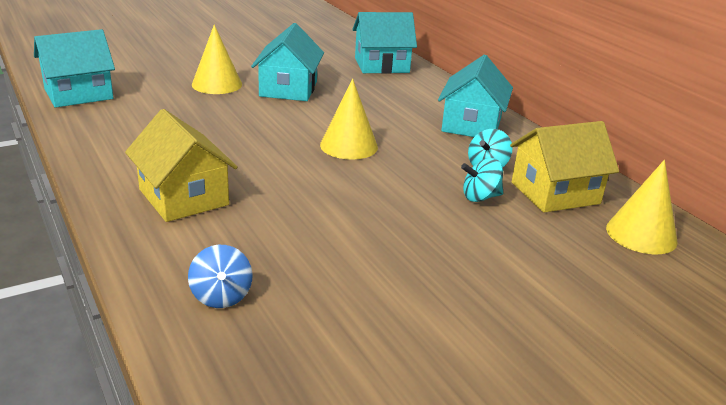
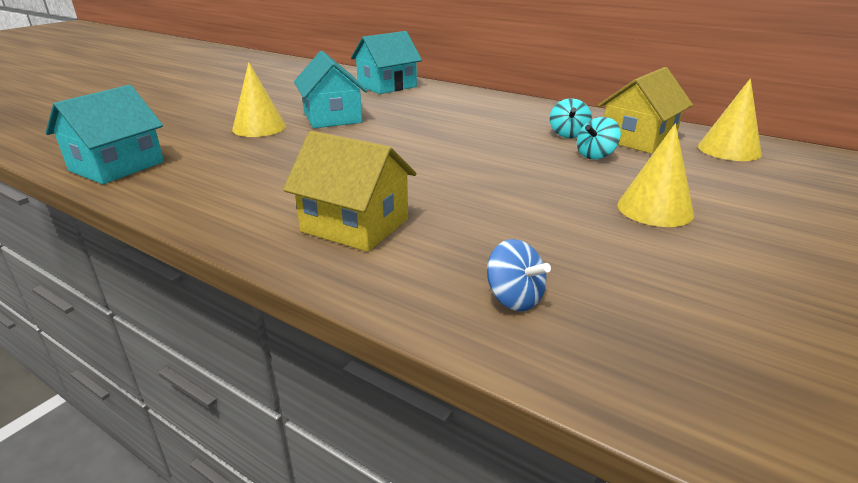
camera: 25 degrees left, 0 degrees up
(349, 146) = (444, 146): yellow cone -> yellow cone (655, 209)
(471, 125) = (514, 110): turquoise house -> none

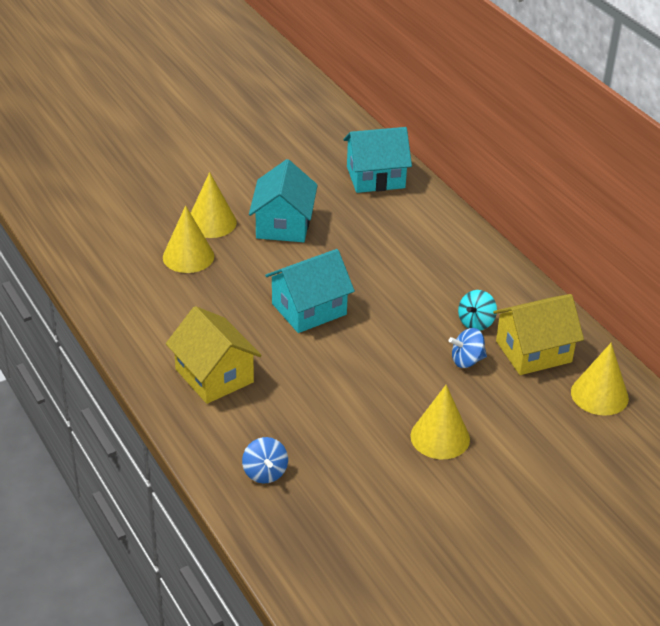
camera: 25 degrees right, 10 degrees up
(117, 166) = (82, 247): turquoise house -> turquoise house (309, 309)
(250, 150) = (188, 256): none -> yellow cone
(595, 155) = (466, 360): turquoise spinning top -> blue spinning top

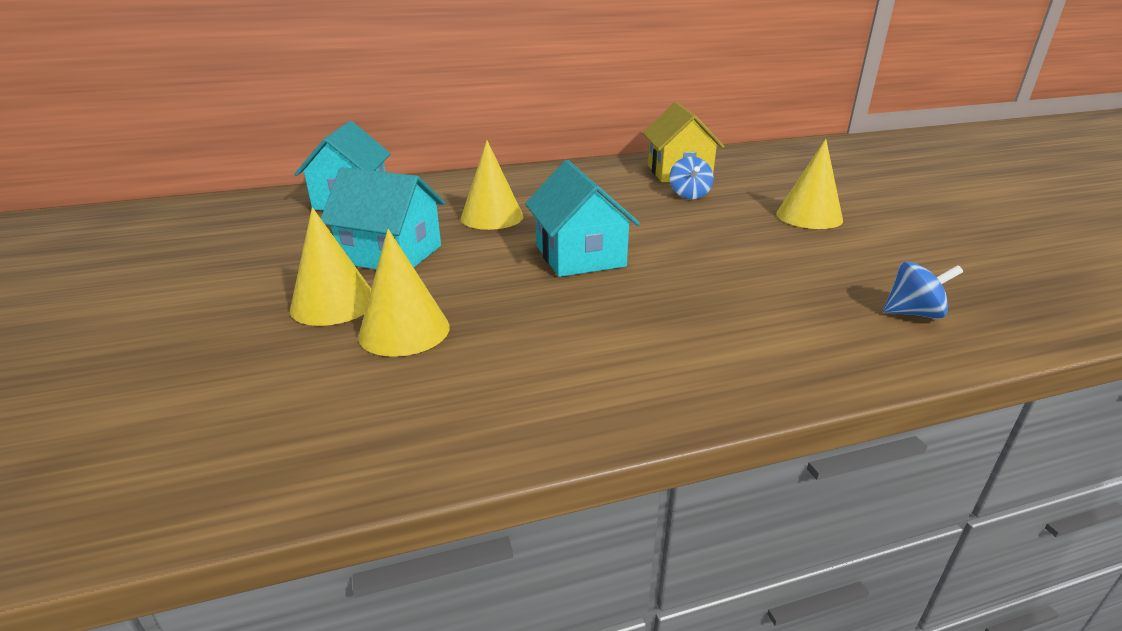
camera: 75 degrees left, 10 degrees down
(214, 376) = (712, 333): yellow house -> none
(476, 322) = (631, 186): turquoise spinning top -> none
(599, 395) = (737, 160): yellow cone -> yellow cone (492, 217)

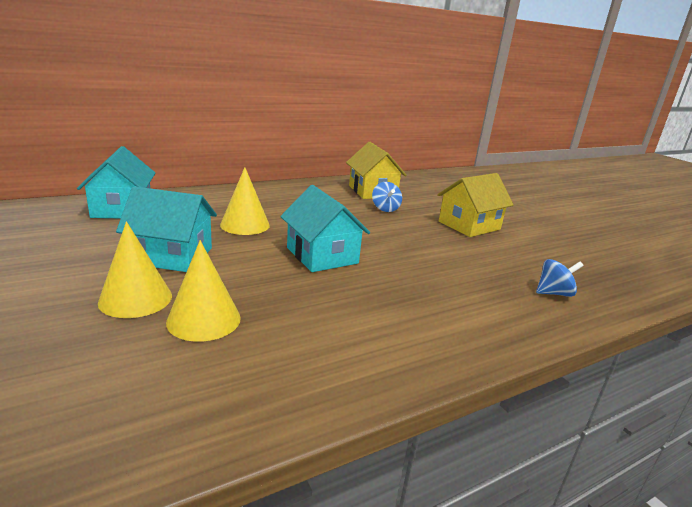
camera: 15 degrees left, 5 degrees down
(809, 216) = (469, 225): yellow cone -> yellow house

